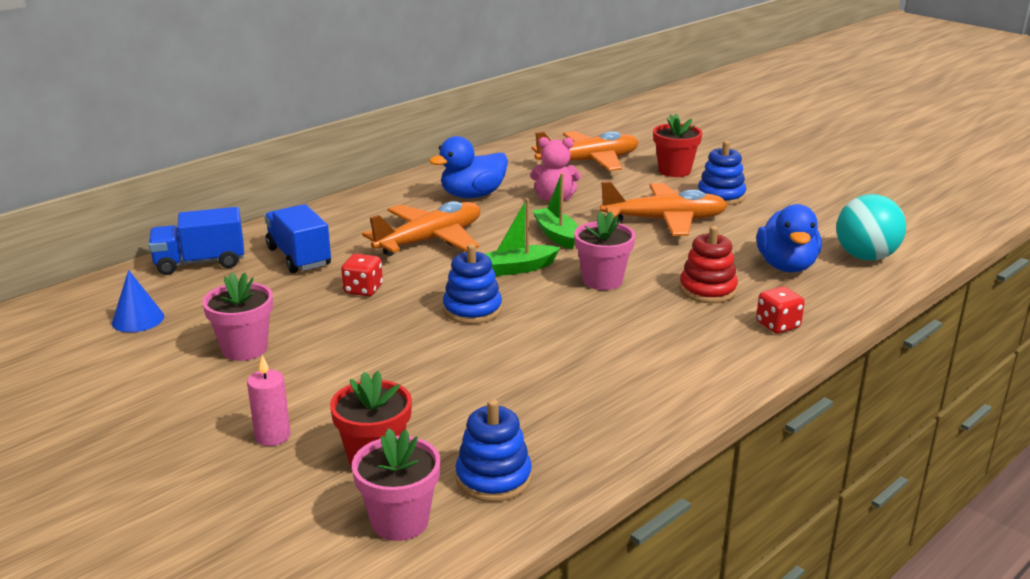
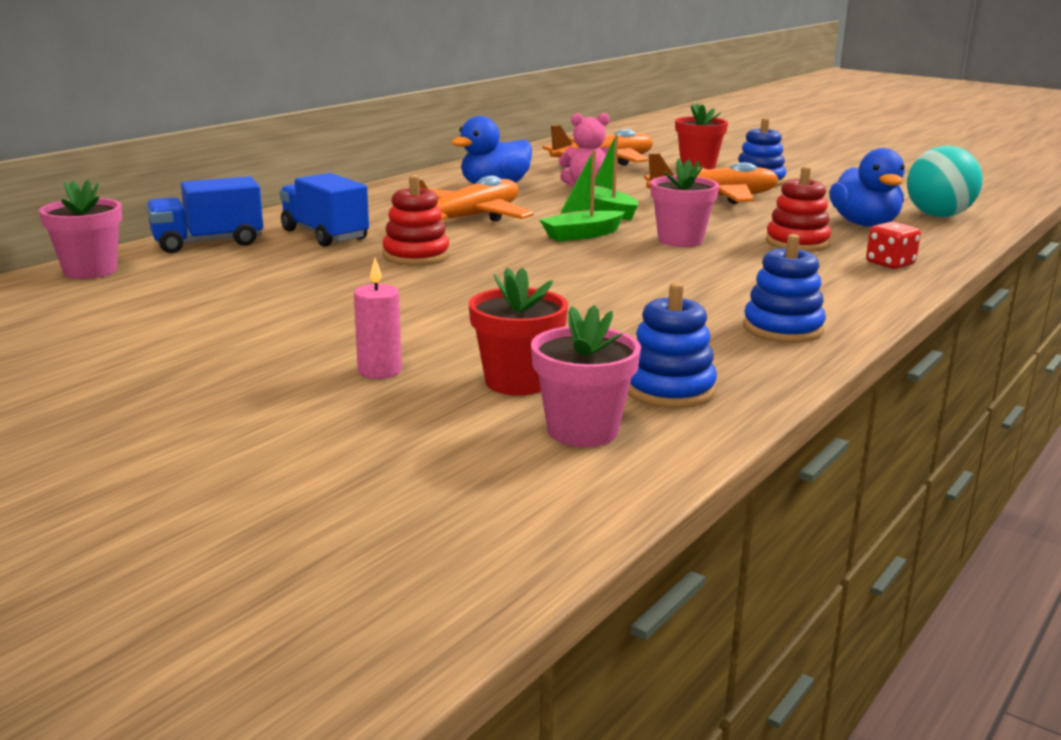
camera: 10 degrees left, 5 degrees down
(138, 319) = (154, 288): blue cone -> none
(244, 349) = (302, 305): pink flower pot -> pink flower pot (90, 271)
(363, 290) = (416, 256): red dice -> red stacking toy
(472, 310) = (552, 266): blue stacking toy -> blue stacking toy (783, 329)

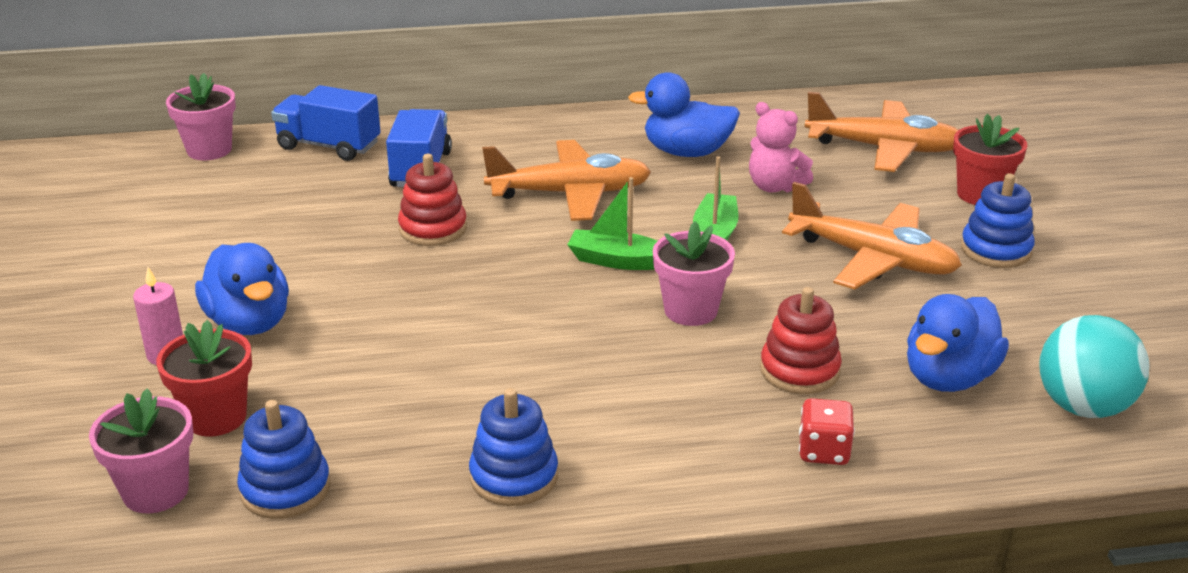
camera: 45 degrees right, 10 degrees up
(403, 334) = (249, 323): none -> blue duck

